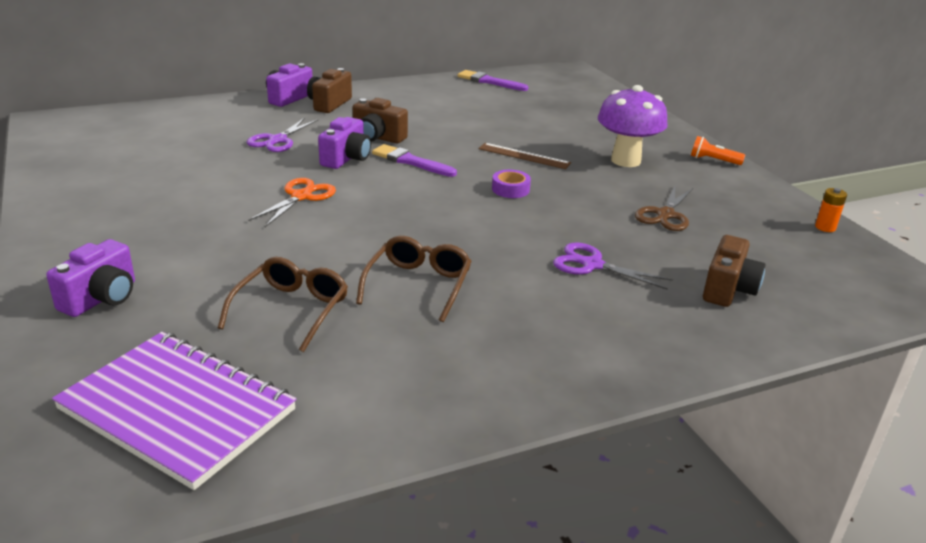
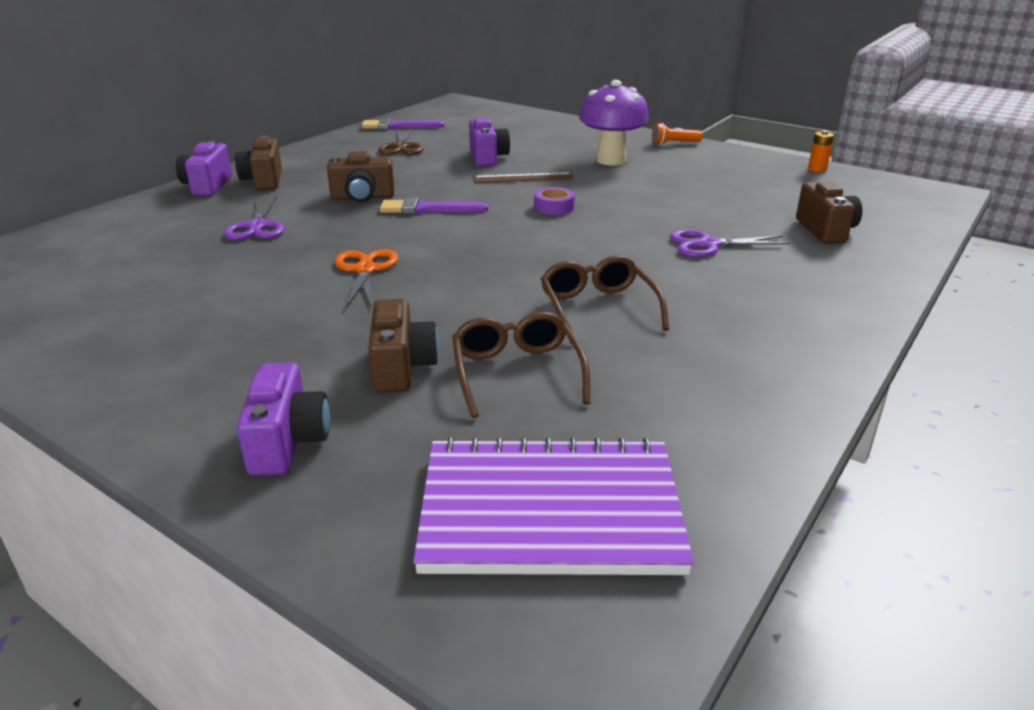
camera: 30 degrees left, 0 degrees up
(227, 276) = (401, 367): none -> brown camera
(346, 158) = (359, 224): purple camera -> purple camera (487, 158)
(665, 215) = (702, 191): brown scissors -> brown scissors (401, 147)

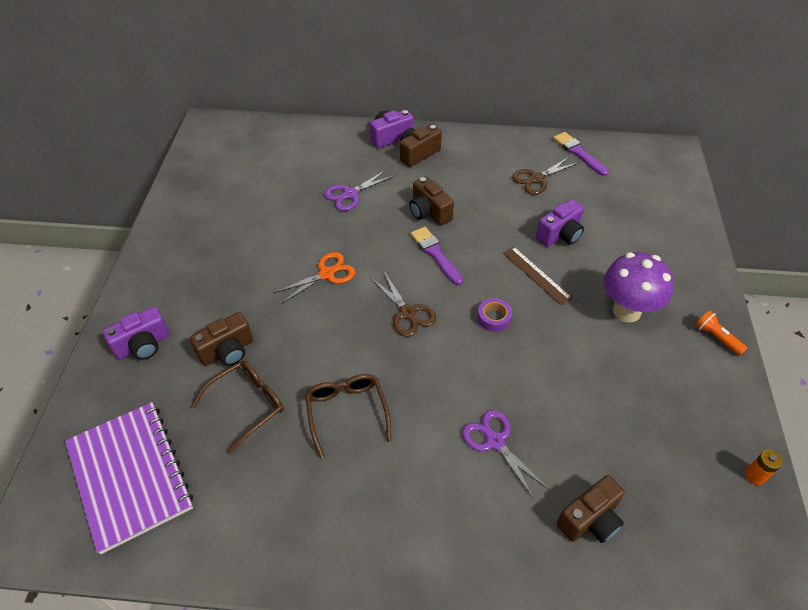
camera: 60 degrees right, 20 degrees up
(492, 242) = (407, 313): none -> brown scissors
(598, 308) = (347, 412): brown glasses -> brown glasses turned 60 degrees counterclockwise

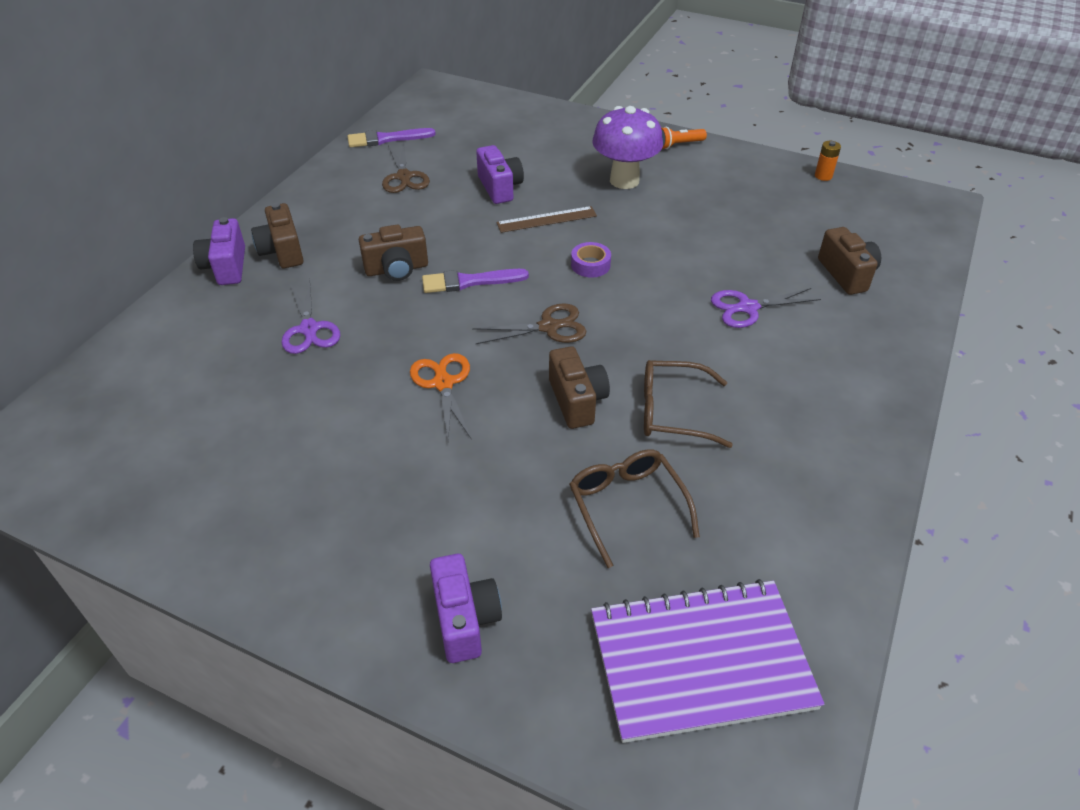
camera: 70 degrees left, 5 degrees down
(227, 351) = (526, 513): brown camera -> brown camera (577, 401)

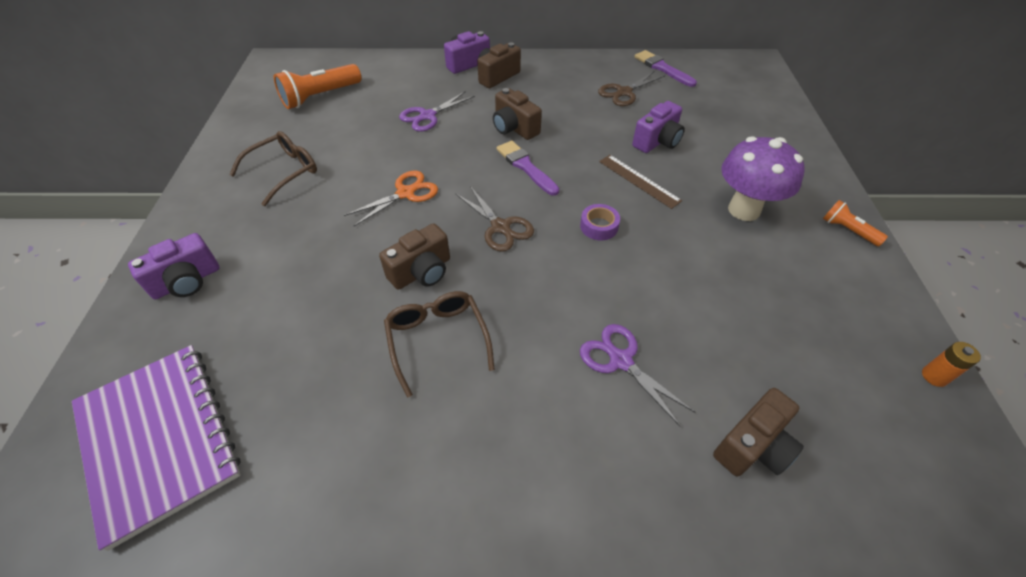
camera: 65 degrees right, 5 degrees up
(161, 421) = (320, 97): none -> orange flashlight
(627, 506) = (314, 340): brown glasses -> brown glasses (284, 172)

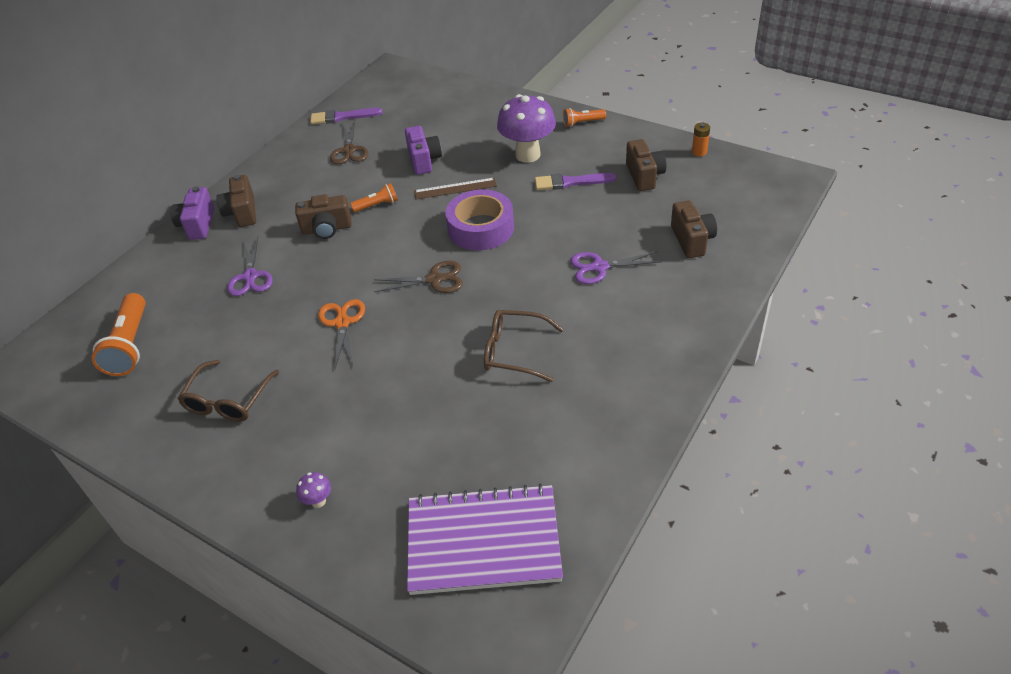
camera: 55 degrees left, 5 degrees down
(187, 281) = (318, 501): purple camera -> purple mushroom
(284, 172) = (228, 400): brown glasses -> brown glasses turned 150 degrees counterclockwise
(421, 272) = (441, 340): brown camera -> brown camera (644, 176)
(525, 167) = (381, 241): purple brush -> purple brush (570, 182)
(569, 142) = (377, 205): none -> orange flashlight
(599, 226) = (481, 228): purple tape -> purple tape, size x2.06

